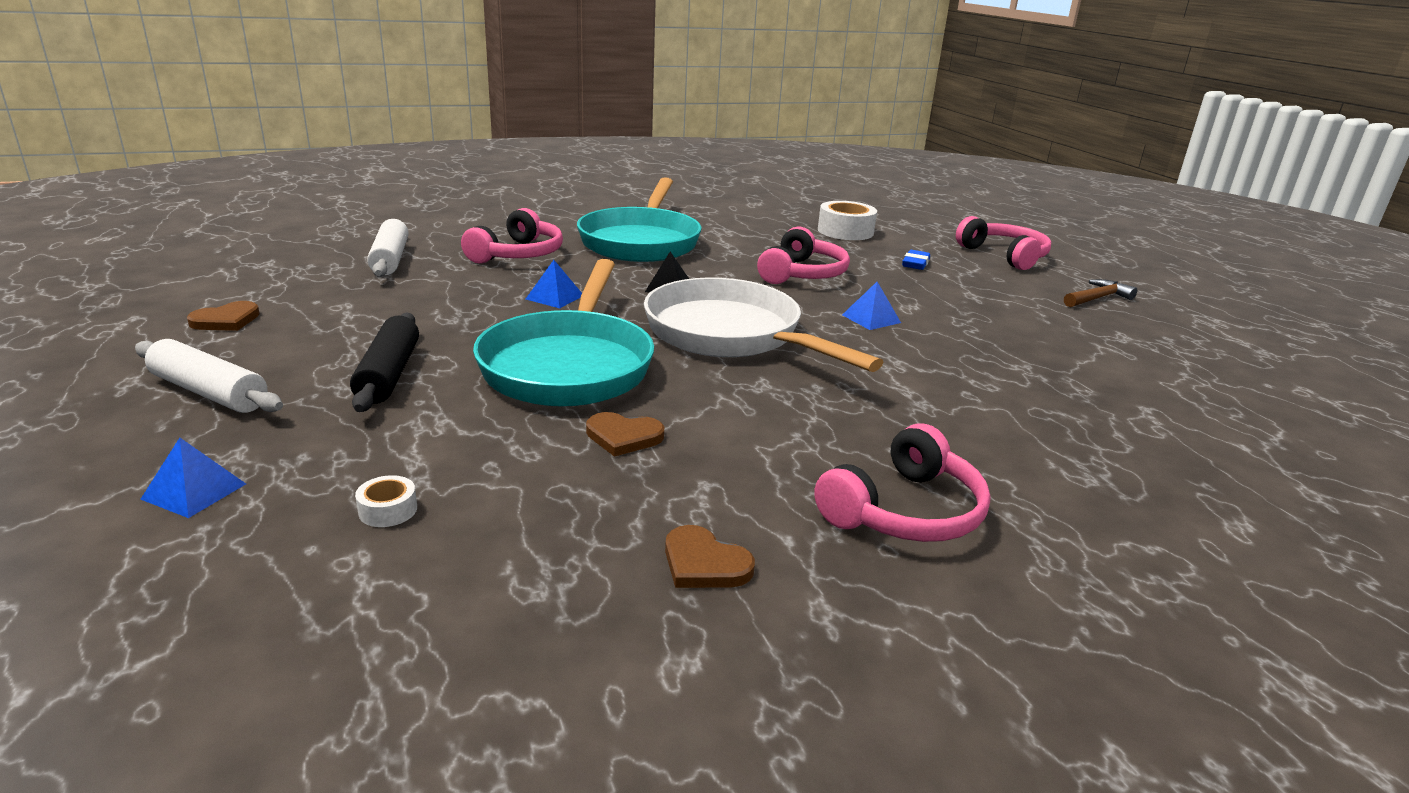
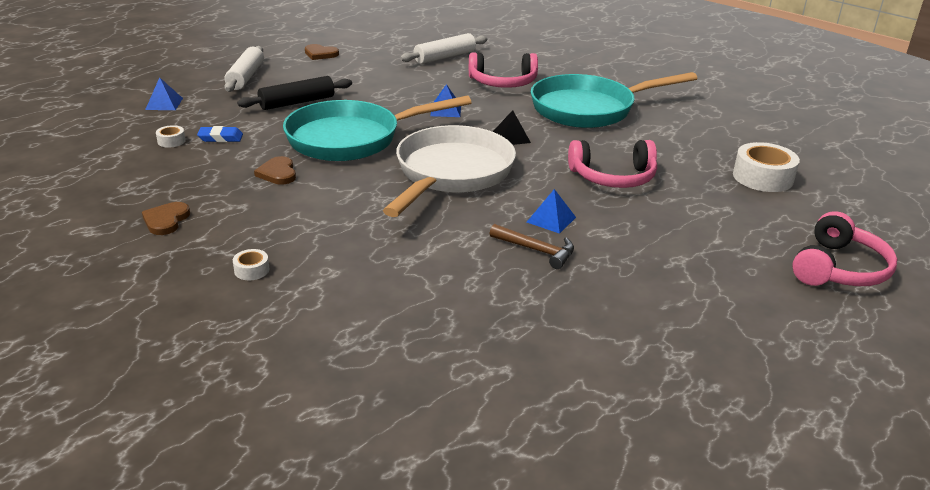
camera: 65 degrees right, 5 degrees up
(905, 511) = (252, 270): pink headphones -> white tape
(915, 263) = (724, 222): blue eraser -> blue eraser (220, 138)
(1097, 298) = (782, 336): brown hammer -> brown hammer (536, 250)

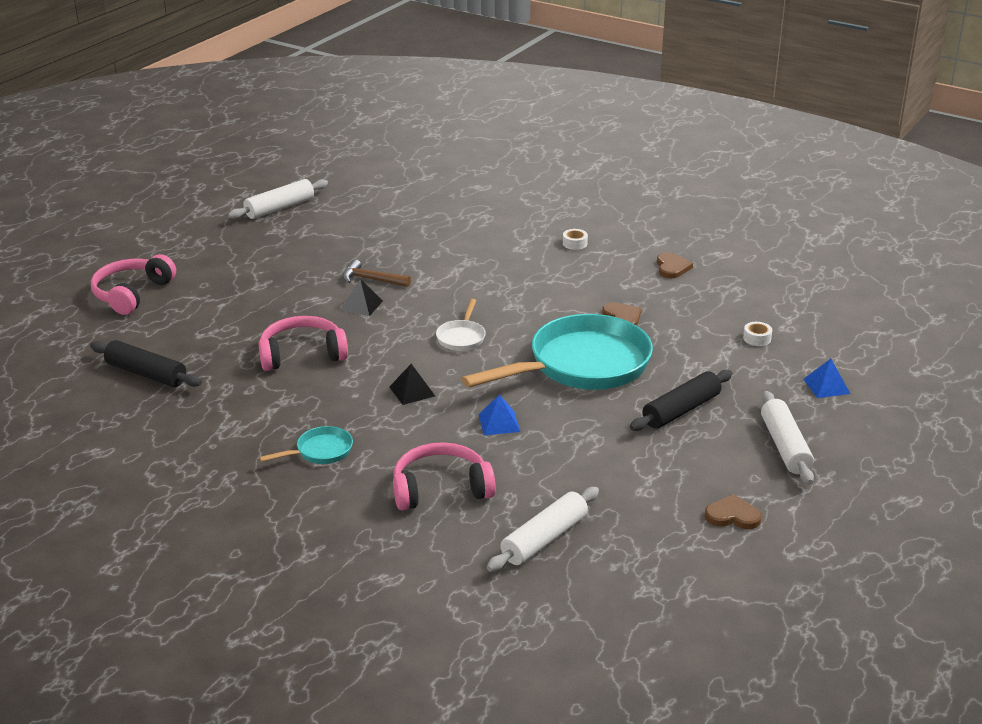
camera: 170 degrees right, 0 degrees up
(220, 138) = (714, 349): blue eraser -> none
(451, 174) = (461, 337): white pan -> white pan, size x0.42
(551, 219) = (361, 305): blue pyramid -> black pyramid
(589, 109) = (320, 451): turquoise pan -> turquoise pan, size x0.42
(685, 410) = (279, 208): none -> white rolling pin
(763, 177) = (146, 374): white tape -> black rolling pin

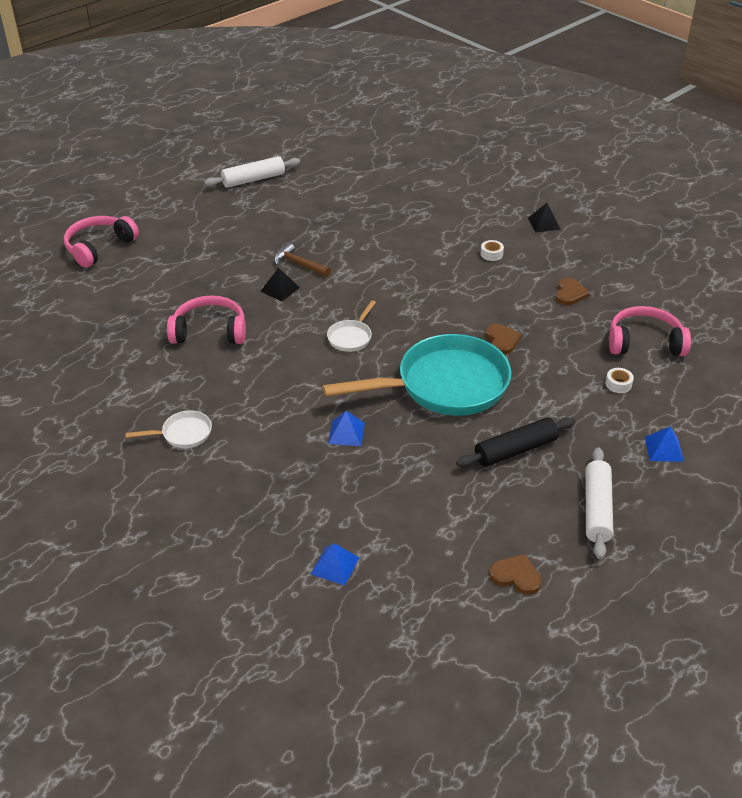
camera: 15 degrees right, 10 degrees up
(146, 374) = (77, 329): black rolling pin -> none
(320, 451) = (183, 434): turquoise pan -> white pan
(412, 391) = (285, 386): black pyramid -> black pyramid (544, 223)
(440, 489) = (267, 493): pink headphones -> pink headphones (644, 342)
(544, 539) = (335, 565): white rolling pin -> blue pyramid

